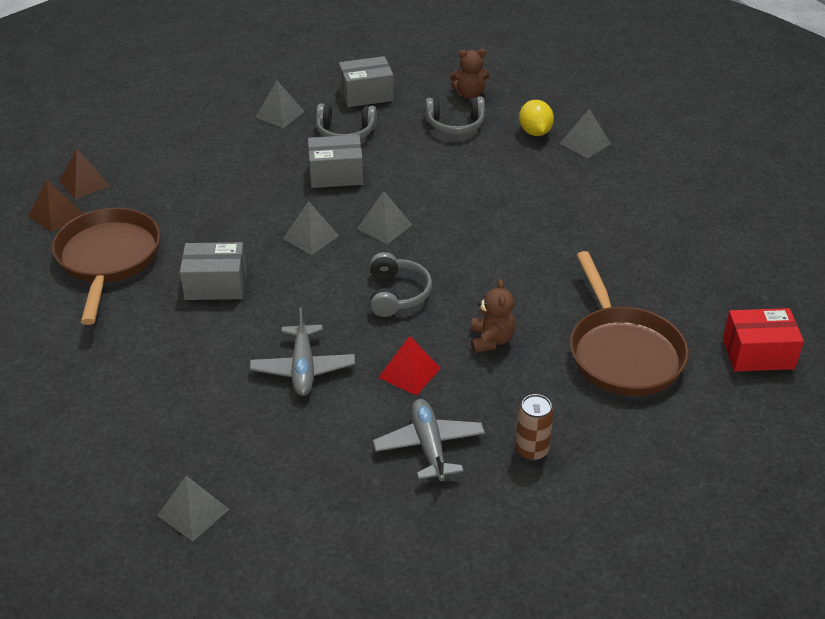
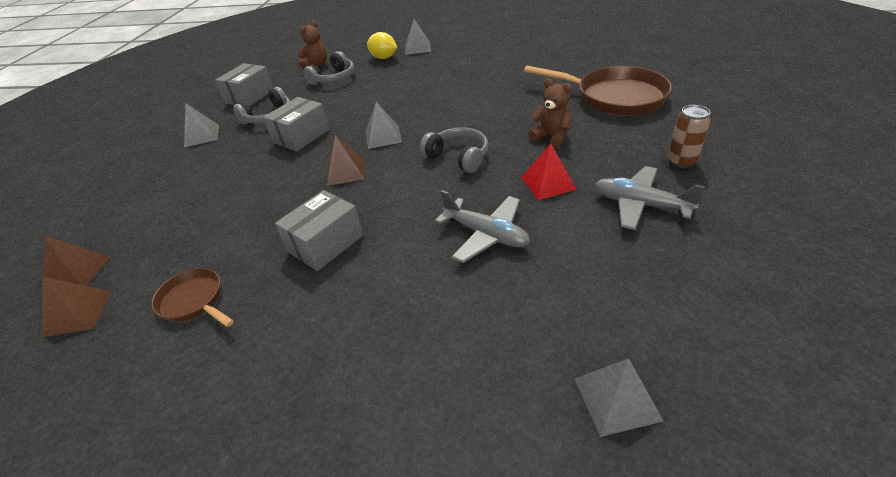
camera: 45 degrees left, 0 degrees up
(108, 259) = (194, 301): brown pan -> brown pan, size x0.52
(311, 237) = (345, 171): grey pyramid -> brown pyramid
(758, 353) = (657, 60): red box -> none

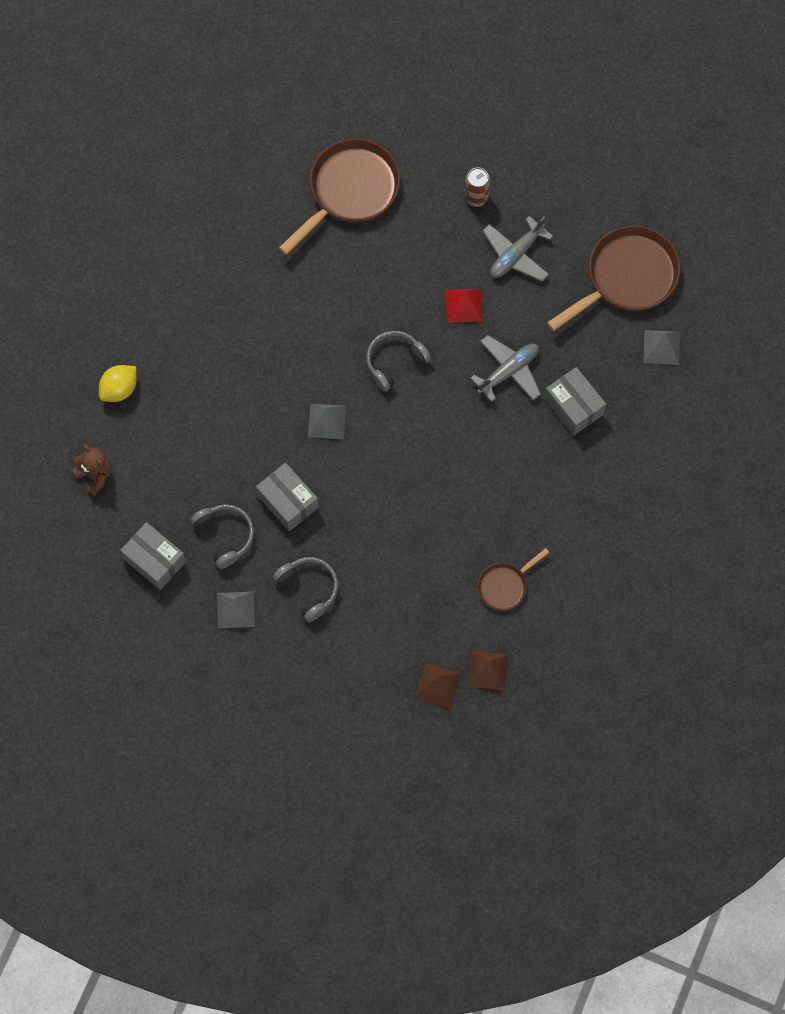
camera: 80 degrees left, 30 degrees up
(326, 243) = (474, 489): grey box -> grey box (574, 406)
(333, 78) = (152, 457): grey headphones -> grey headphones (308, 589)
(345, 171) = (376, 464): brown pyramid -> none
(417, 48) = (110, 342): grey pyramid -> none
(551, 137) = (396, 275): brown teddy bear -> none
(701, 319) = (627, 277): none -> brown pan

